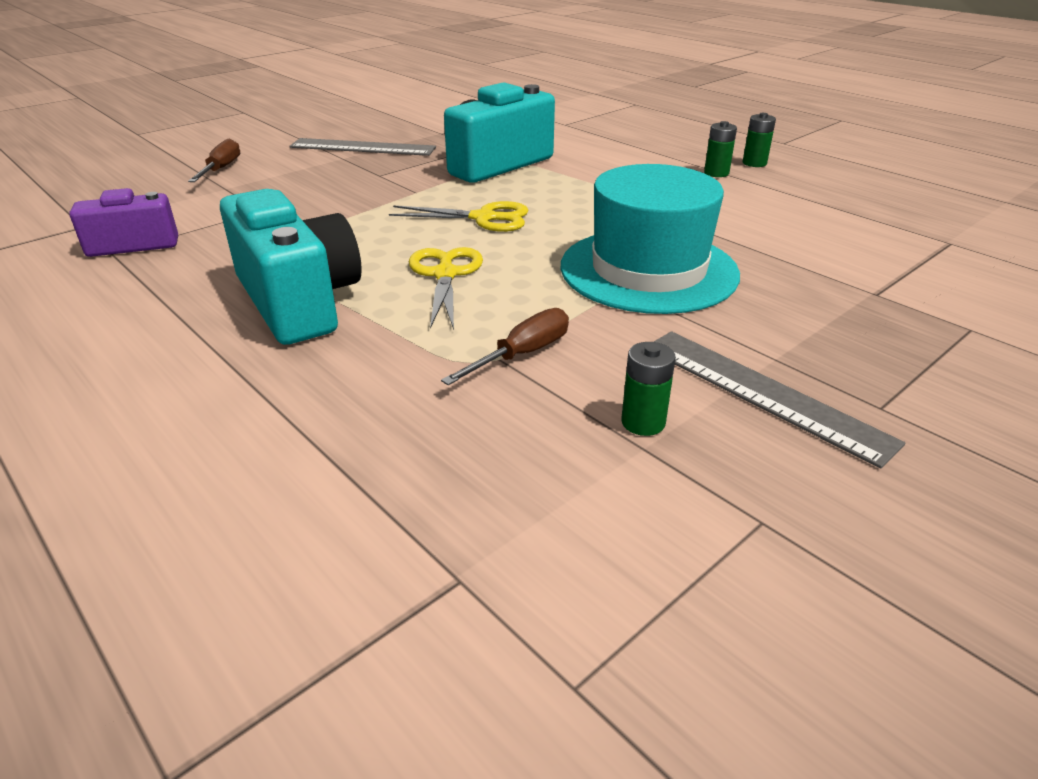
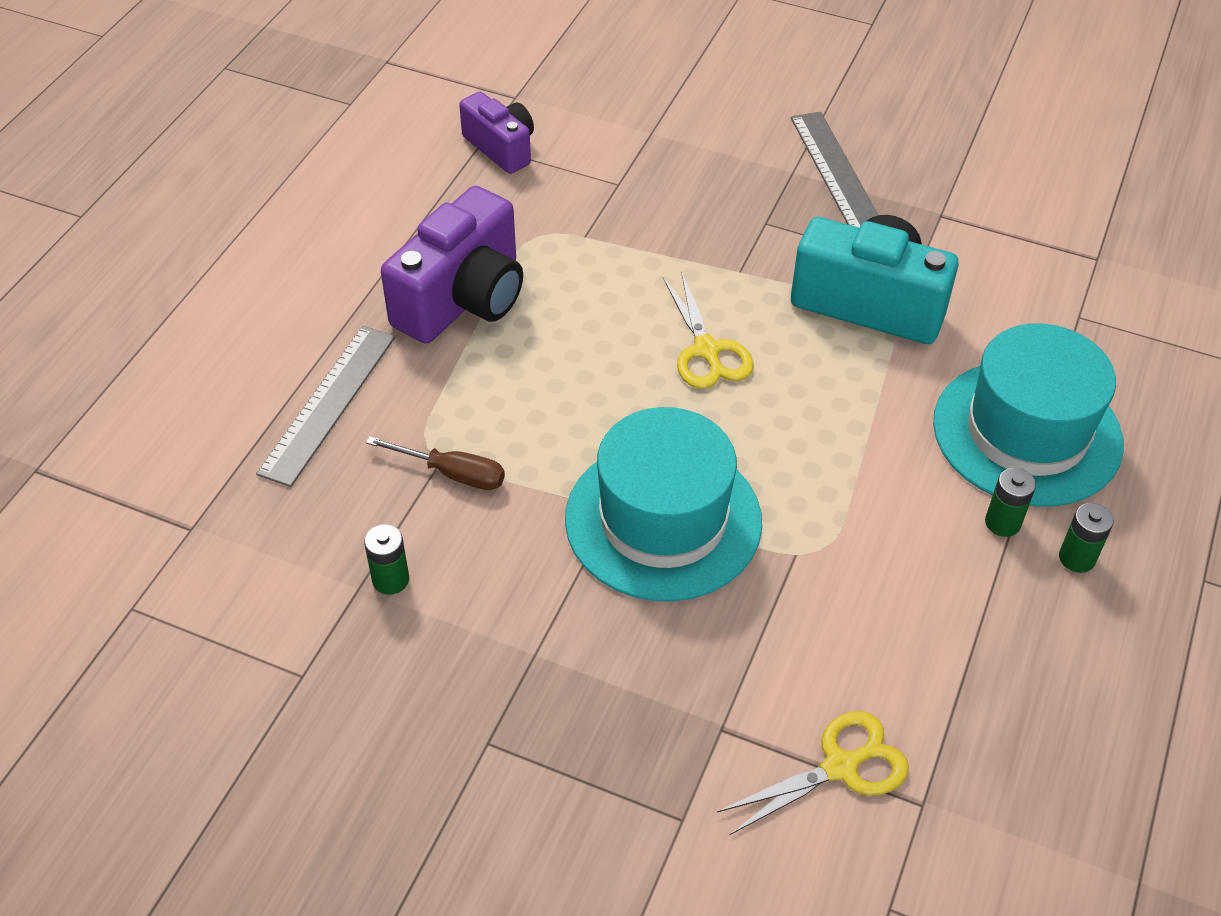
camera: 65 degrees right, 15 degrees up
(221, 169) = (694, 103): brown screwdriver -> none
(298, 301) = (463, 299): turquoise camera -> purple camera
(445, 274) = (563, 371): yellow scissors -> yellow scissors (840, 767)
(646, 153) = (1027, 433): none -> turquoise hat
(763, 393) = (470, 652): grey ruler -> grey ruler (328, 403)

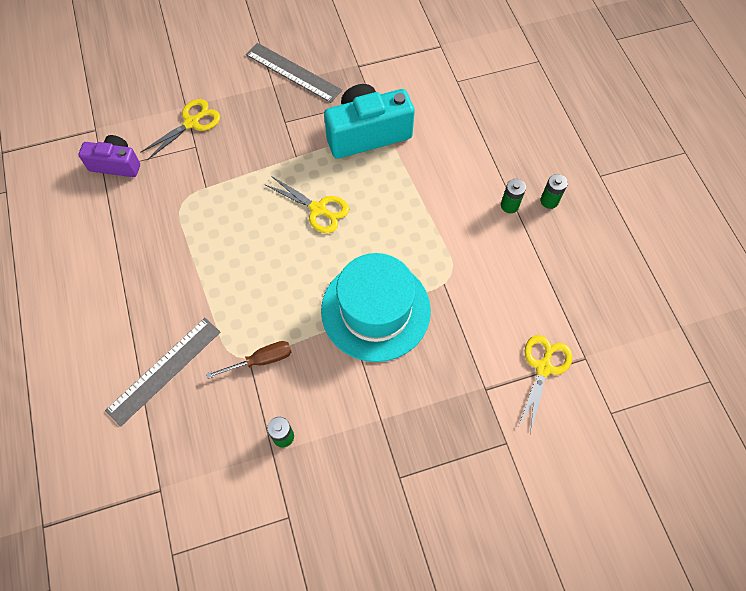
camera: 40 degrees left, 15 degrees up
(328, 403) = (164, 370): grey ruler -> grey ruler turned 60 degrees clockwise
(463, 299) = (177, 264): purple camera -> none
(640, 155) = (192, 123): none -> yellow scissors
(1027, 433) = (483, 154): turquoise hat -> none

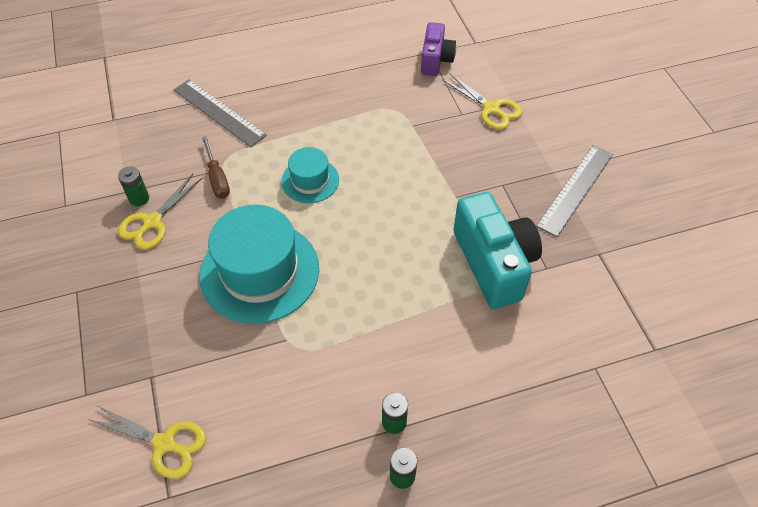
camera: 90 degrees right, 10 degrees down
(270, 273) = (310, 180): none -> turquoise hat
(318, 209) = (386, 218): yellow scissors -> yellow scissors (152, 222)

